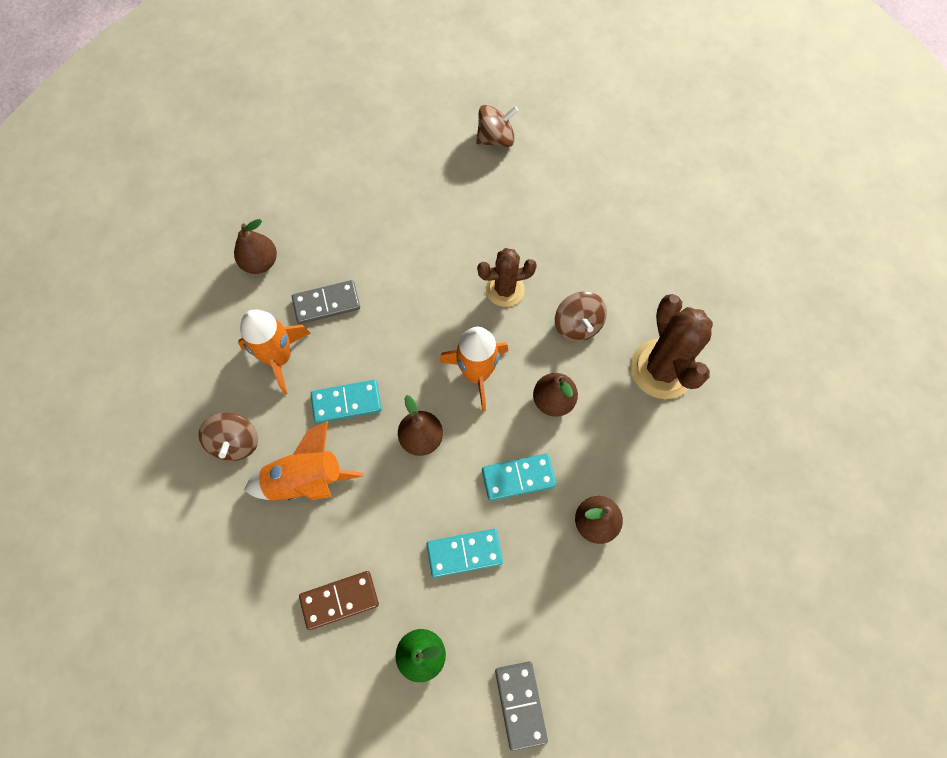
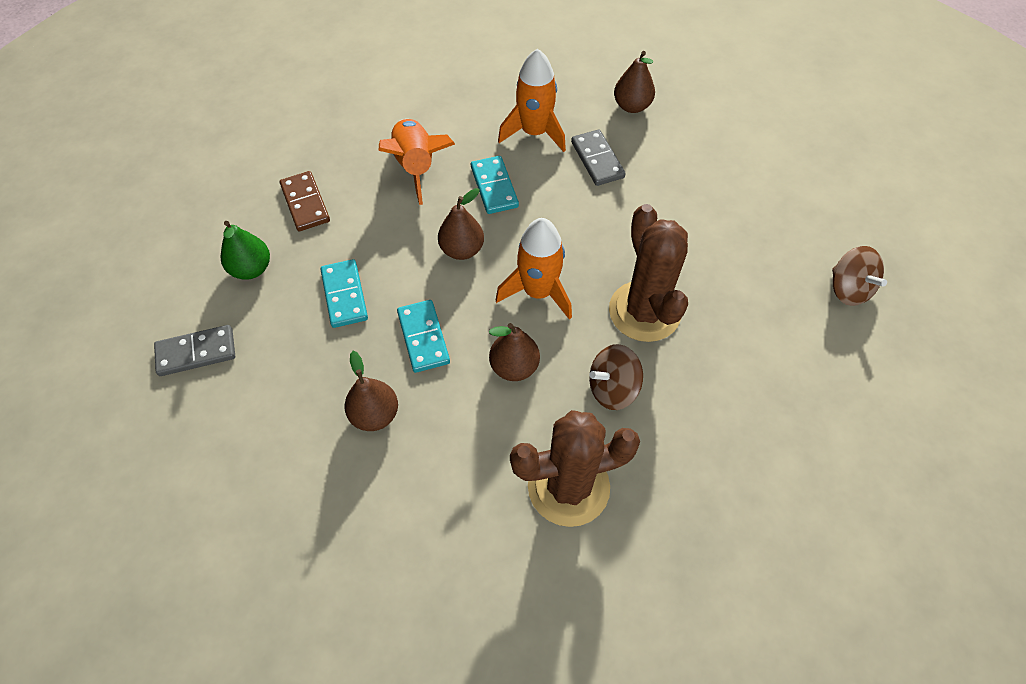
camera: 85 degrees right, 10 degrees down
(235, 442) = (448, 114): brown spinning top -> none
(505, 289) = (644, 311): brown cactus -> brown cactus, size x1.60

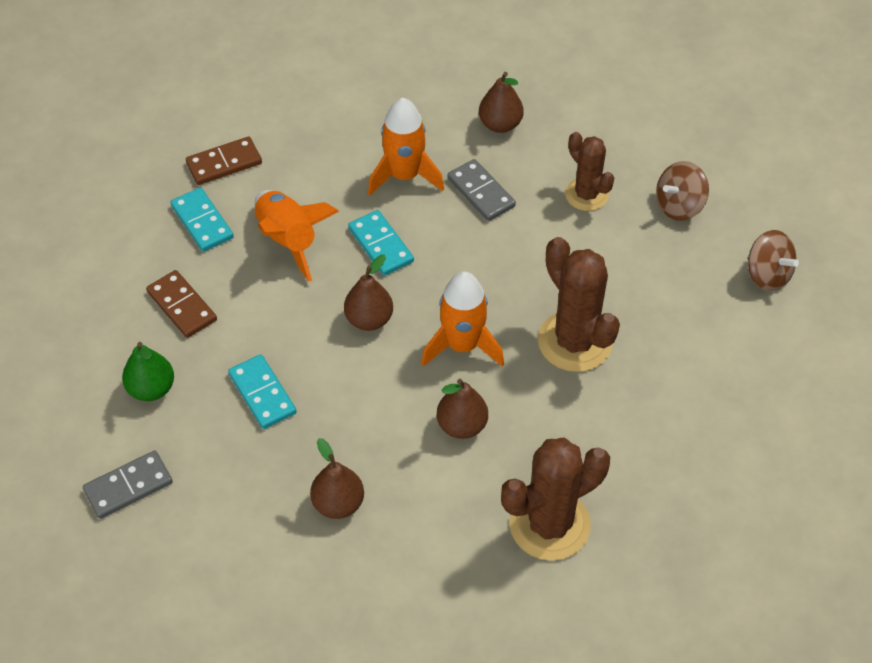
camera: 15 degrees left, 5 degrees down
(385, 93) = (224, 163): none -> brown domino
(423, 337) = (360, 418): turquoise domino -> turquoise domino (202, 222)
(612, 388) = (565, 424): brown spinning top -> brown spinning top (679, 206)
(692, 180) = (586, 194): none -> brown cactus

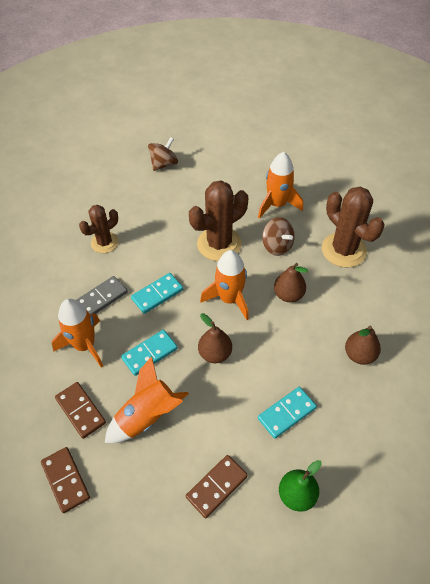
camera: 95 degrees left, 0 degrees up
(128, 486) = (383, 494): grey domino -> none
(202, 222) = (130, 486): turquoise domino -> turquoise domino (157, 294)
(309, 174) = (81, 410): none -> brown domino
(500, 124) = (39, 291): brown pear -> none
(663, 437) = (277, 204): none -> orange rocket
(679, 206) = (114, 200): brown spinning top -> brown spinning top (277, 246)

